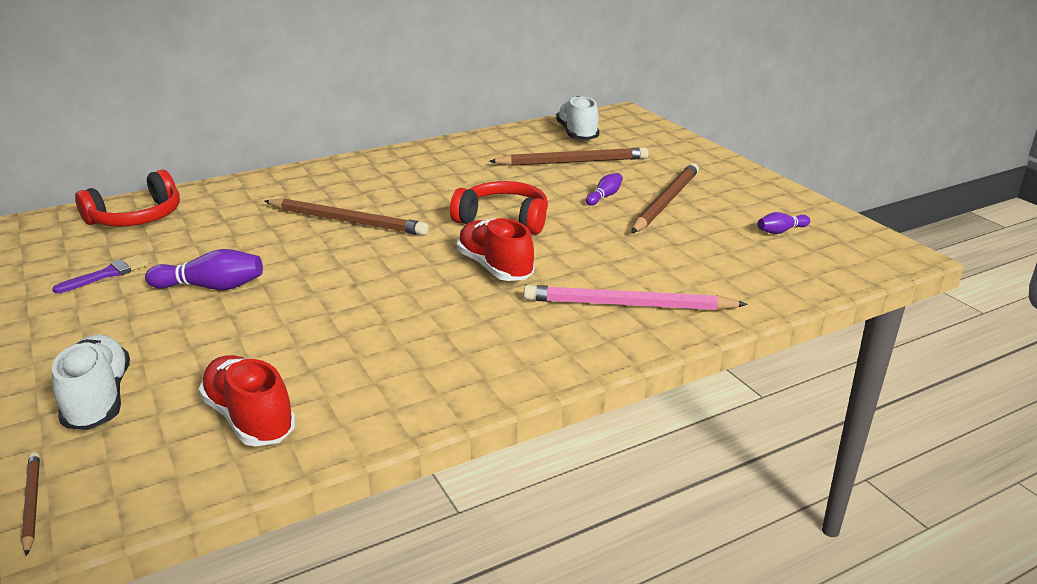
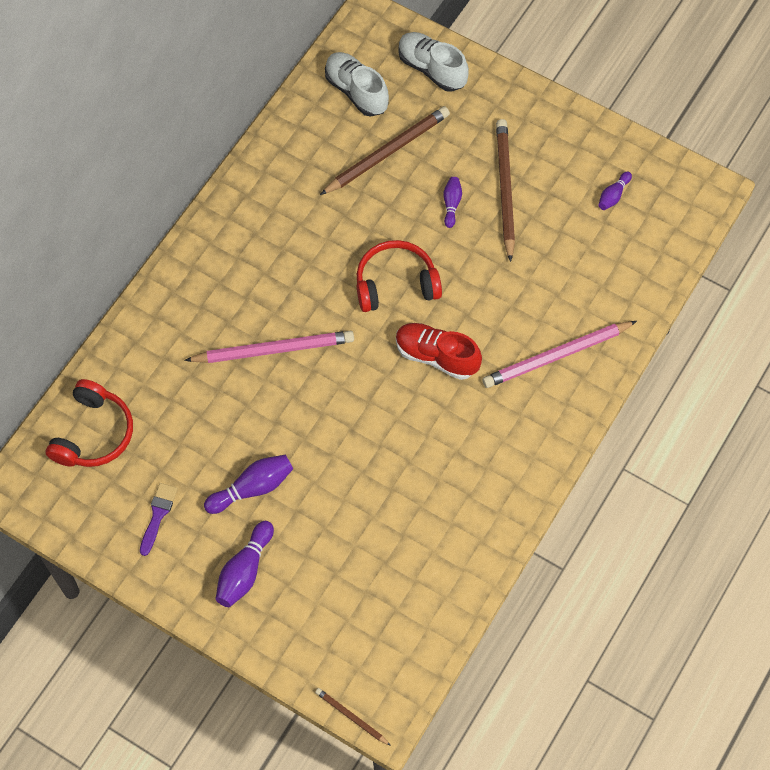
camera: 30 degrees left, 35 degrees up
(98, 399) = (299, 630): white shoe -> white shoe (432, 69)
(119, 335) = (245, 571): none -> purple bowling pin
(250, 418) = (406, 594): red shoe -> none
(347, 221) = (273, 349): brown pencil -> pink pencil

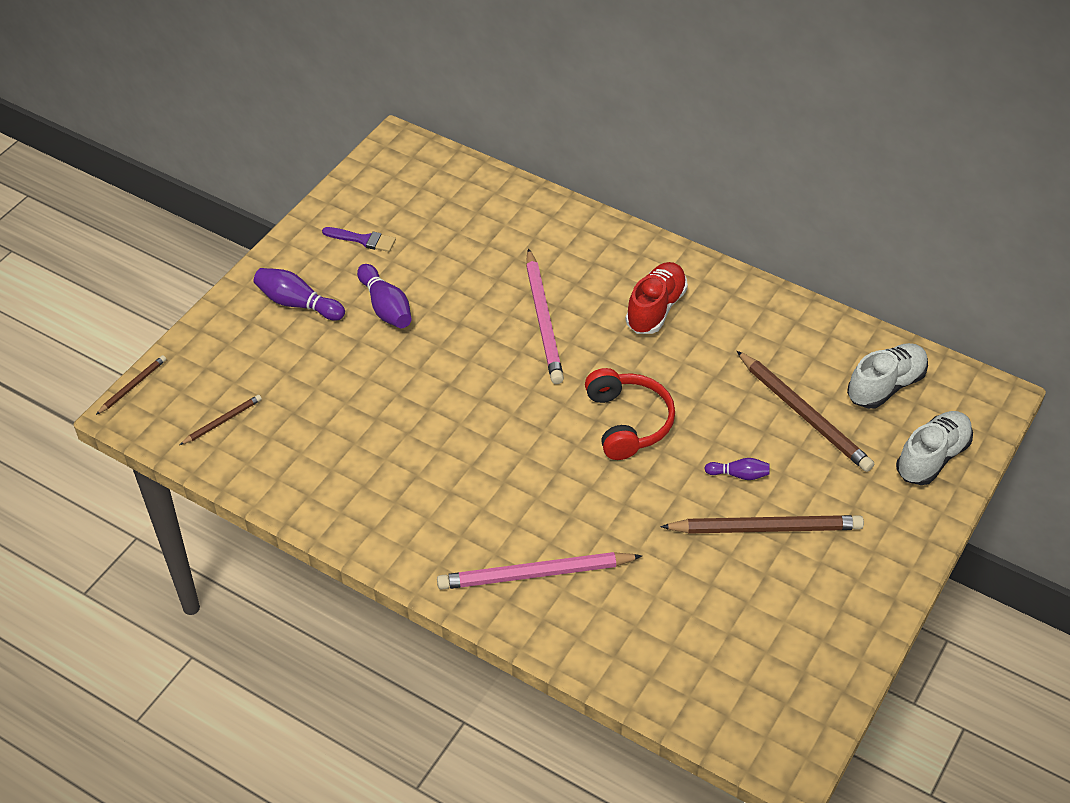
camera: 90 degrees right, 15 degrees down
(94, 433) = (452, 192): red headphones -> none
(396, 625) = (222, 421): none -> brown pencil
(436, 356) = (535, 458): red shoe -> red shoe (655, 309)
(557, 356) = (535, 574): pink pencil -> pink pencil turned 75 degrees counterclockwise
(613, 196) = (769, 645): purple bowling pin -> none

